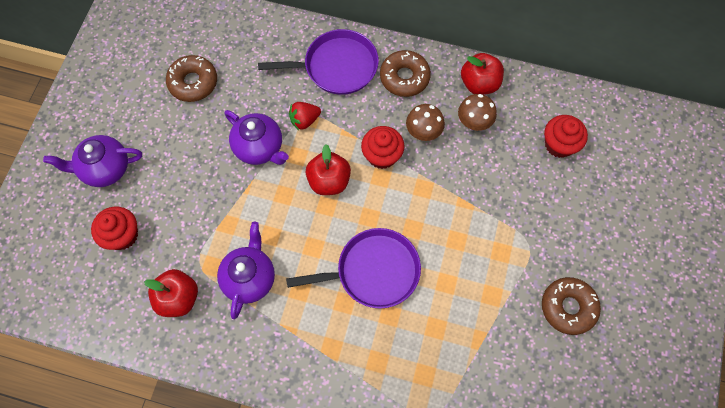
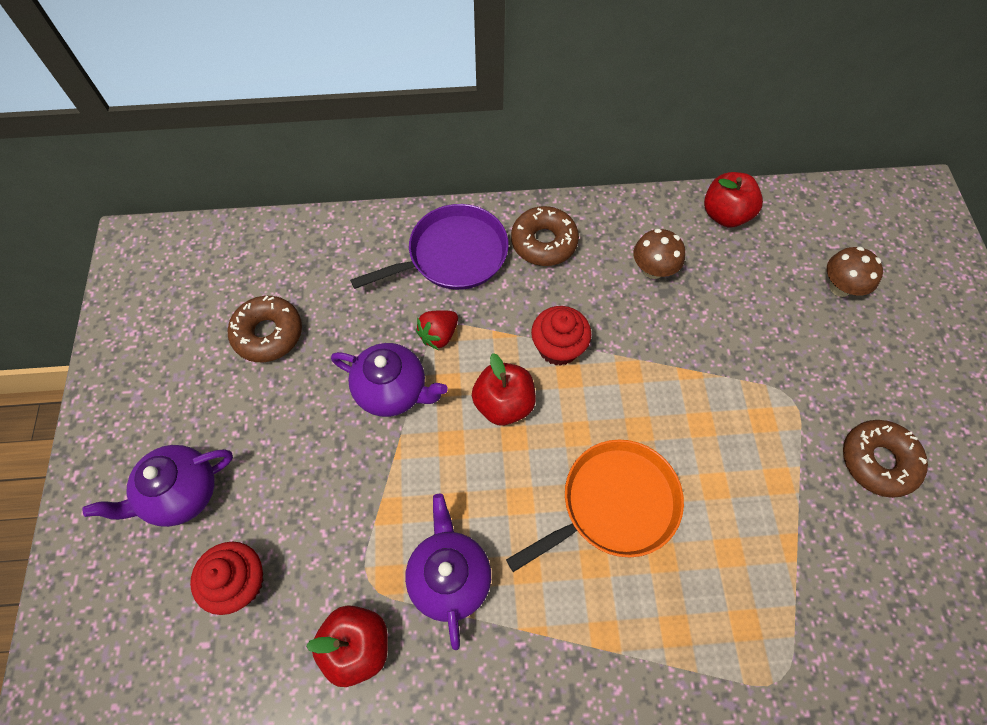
camera: 20 degrees left, 5 degrees down
(373, 271) = (614, 504): purple pan -> orange pan
(423, 132) = (597, 301): brown mushroom -> brown mushroom (840, 287)
(479, 83) = (638, 222): red apple -> red apple (725, 215)
(559, 144) = (765, 263): red cupcake -> none

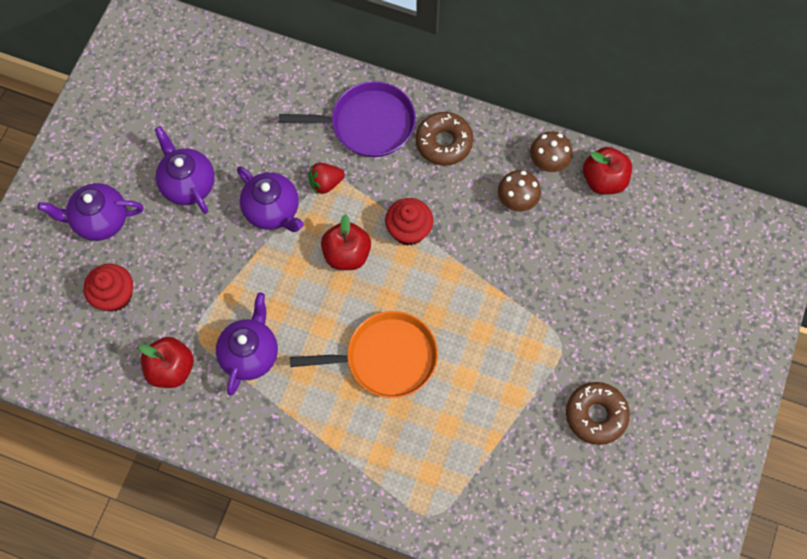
camera: 25 degrees right, 5 degrees up
(268, 334) = (204, 129): brown donut -> none
(276, 403) = (188, 184): none -> purple teapot
(840, 287) = (658, 278): brown mushroom -> brown mushroom (548, 162)

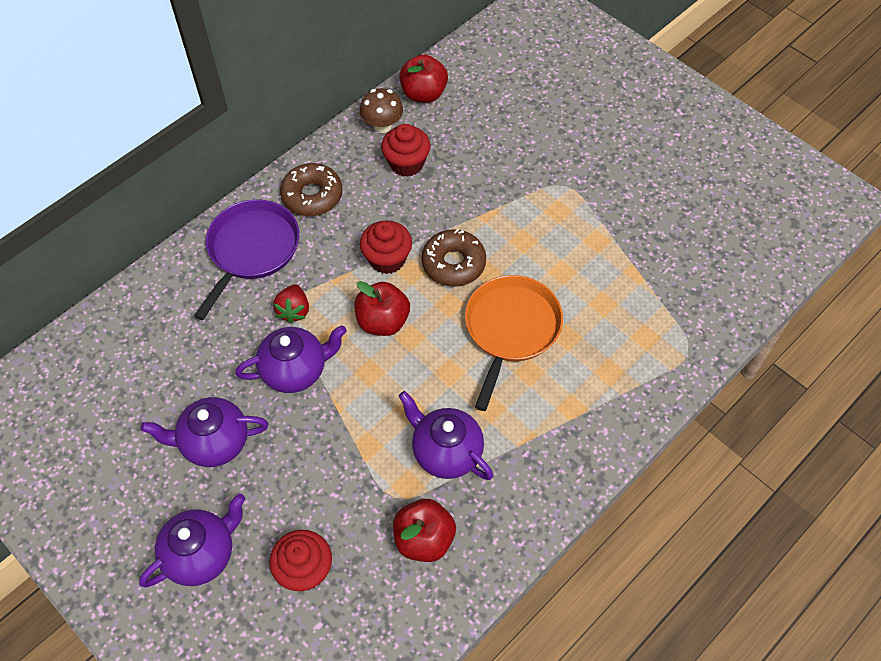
camera: 65 degrees left, 10 degrees down
(100, 220) = (201, 554): purple teapot -> purple teapot turned 150 degrees counterclockwise
(517, 201) = (406, 163): brown mushroom -> red cupcake
(596, 415) = (643, 187): brown donut -> brown donut (453, 263)

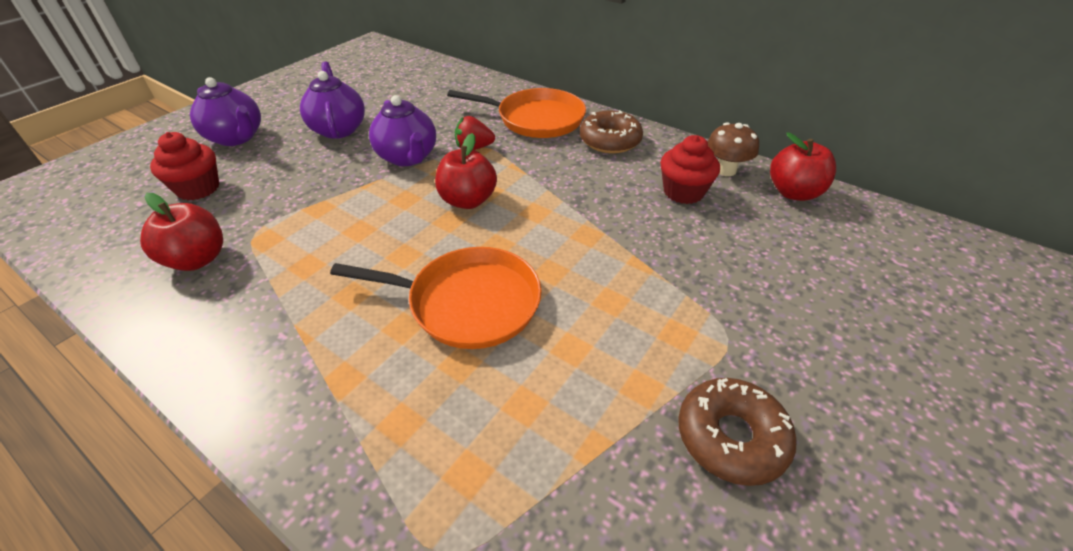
camera: 80 degrees right, 15 degrees down
(251, 249) = (536, 119): purple pan -> orange pan
(387, 259) = (548, 194): red cupcake -> none
(446, 452) = (300, 264): purple teapot -> none
(453, 263) = (556, 242): brown donut -> brown donut (731, 437)

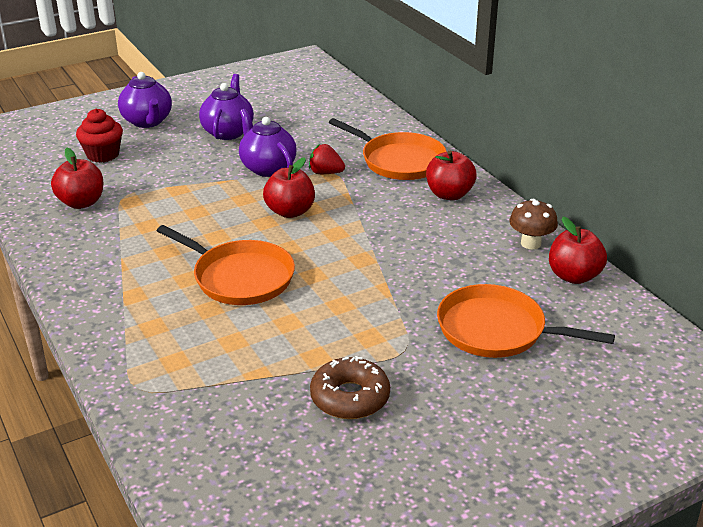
camera: 25 degrees right, 10 degrees down
(408, 157) = (267, 168): purple teapot -> purple teapot turned 150 degrees clockwise
(610, 140) = (449, 194): brown donut -> red apple
(683, 192) = (473, 250): red cupcake -> none
(789, 277) = (496, 330): none -> orange pan

